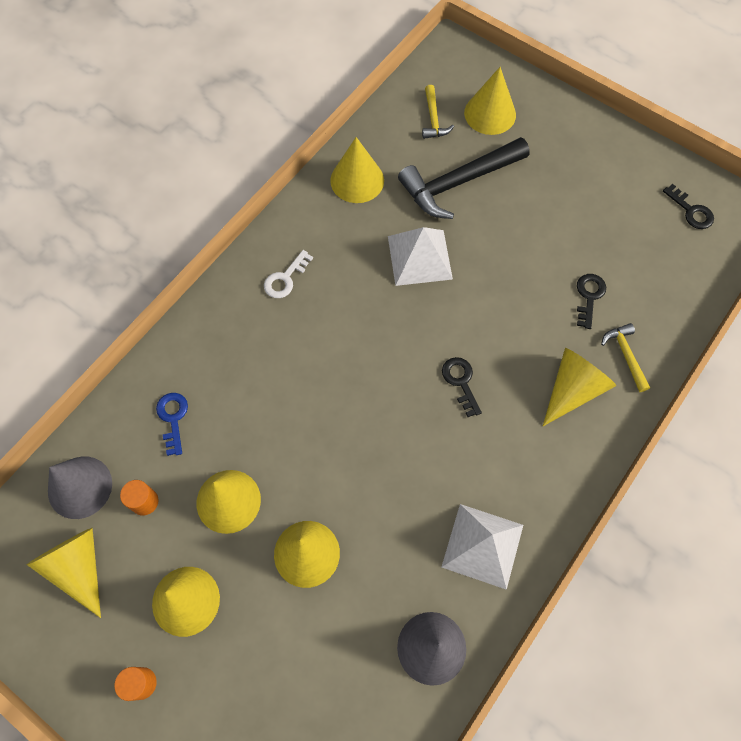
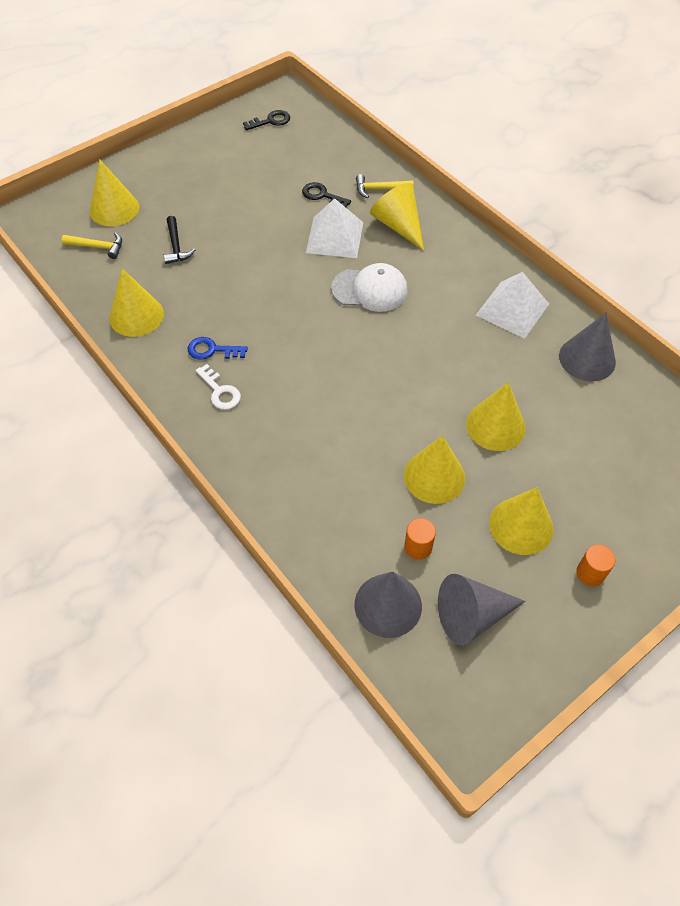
camera: 75 degrees left, 10 degrees down
(79, 567) = (472, 615): yellow cone -> grey cone
(173, 418) = (338, 510): blue key -> blue key (212, 350)
(419, 257) = (240, 289): white pyramid -> white pyramid (334, 237)
(459, 183) = (176, 246): black hammer -> black hammer, size x0.49
(460, 382) = (370, 290): black key -> white cap

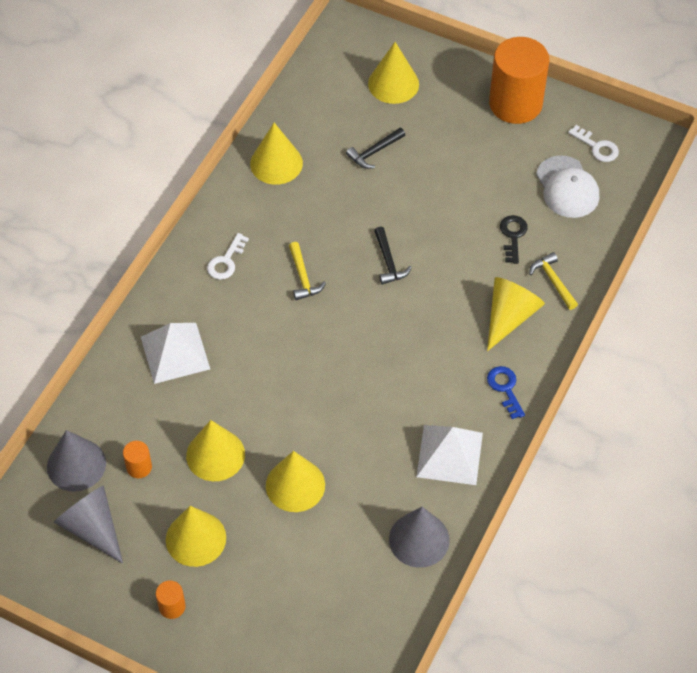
camera: 65 degrees right, 0 degrees up
(98, 247) = (339, 96): yellow hammer -> yellow hammer (303, 277)
(195, 147) = (515, 104): none -> orange cylinder
(212, 350) = (267, 235): blue key -> blue key (505, 388)
(271, 121) = (597, 147): black key -> white key
(297, 278) = (388, 261): none -> black hammer
(334, 237) = (460, 270): white pyramid -> white pyramid (175, 352)
(370, 290) = (407, 325): white cap -> white cap (567, 187)

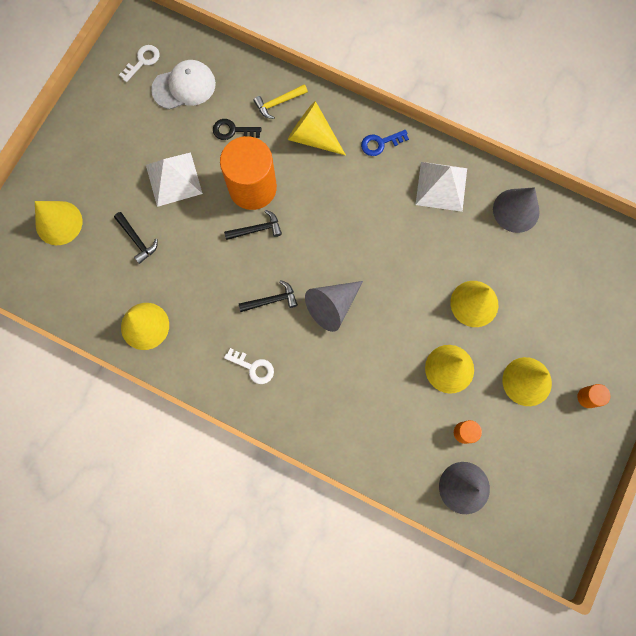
camera: 90 degrees left, 20 degrees up
(92, 528) = (523, 468): grey cone -> grey cone (332, 306)
(175, 352) = (350, 408): white pyramid -> white pyramid (174, 179)
(303, 277) = (271, 300): yellow hammer -> black hammer
(515, 104) = (90, 122): orange cylinder -> orange cylinder (252, 188)

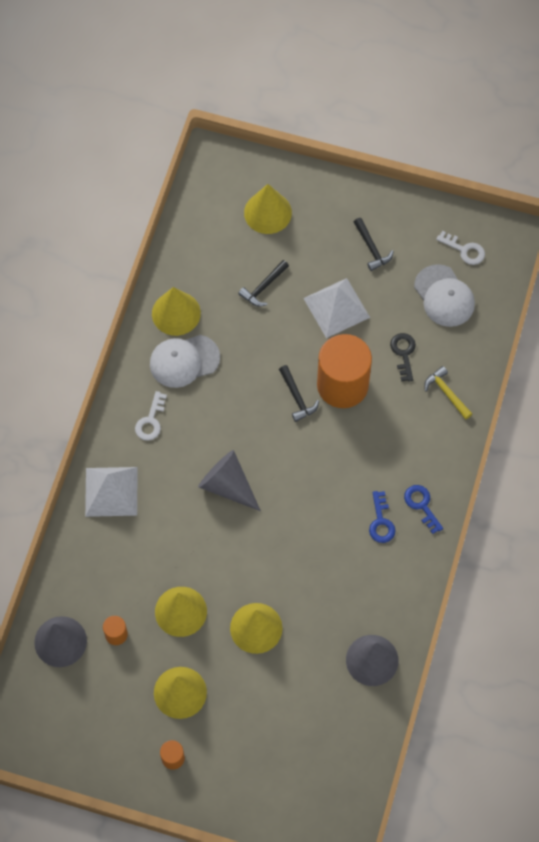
camera: 80 degrees right, 10 degrees down
(197, 326) = (184, 361): none -> white cap
(271, 300) = (223, 425): black hammer -> black hammer (371, 248)
(313, 137) = (414, 435): yellow cone -> none
(390, 179) = (381, 522): none -> blue key
(441, 186) = (384, 576): white pyramid -> white pyramid (111, 491)

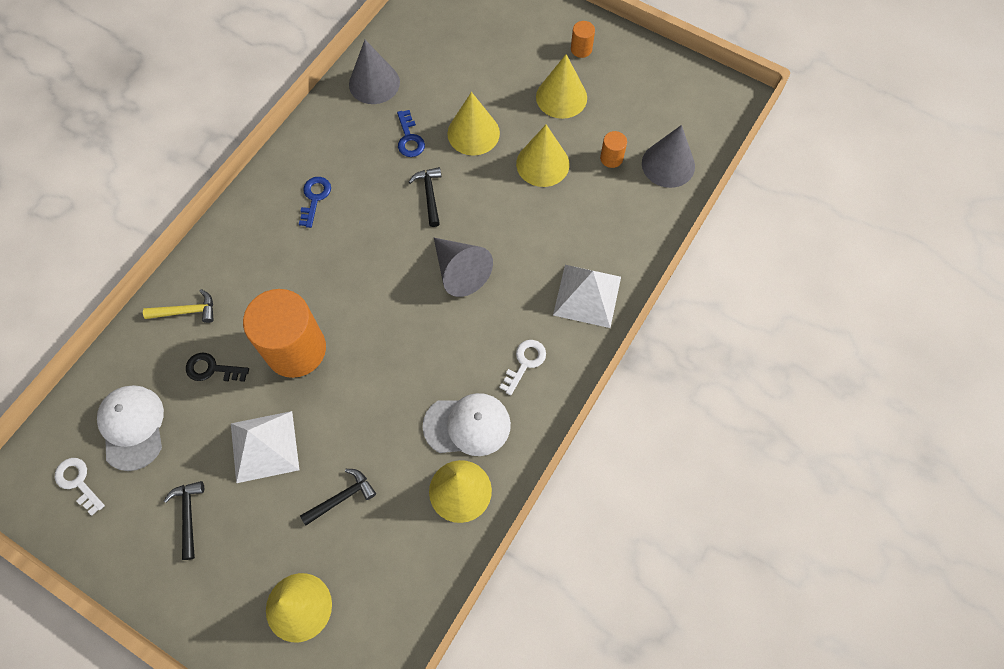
camera: 165 degrees left, 0 degrees up
(297, 397) = (352, 348): black hammer -> black hammer (429, 195)
(403, 353) = (212, 369): black key -> black key turned 90 degrees clockwise
(421, 505) = (267, 204): blue key -> blue key (409, 138)
(446, 393) = (186, 311): yellow hammer -> yellow hammer turned 75 degrees counterclockwise

